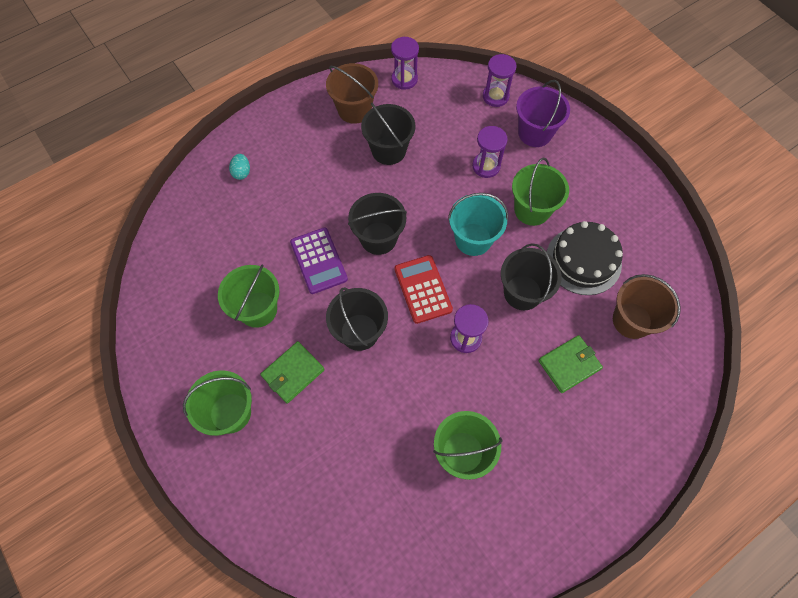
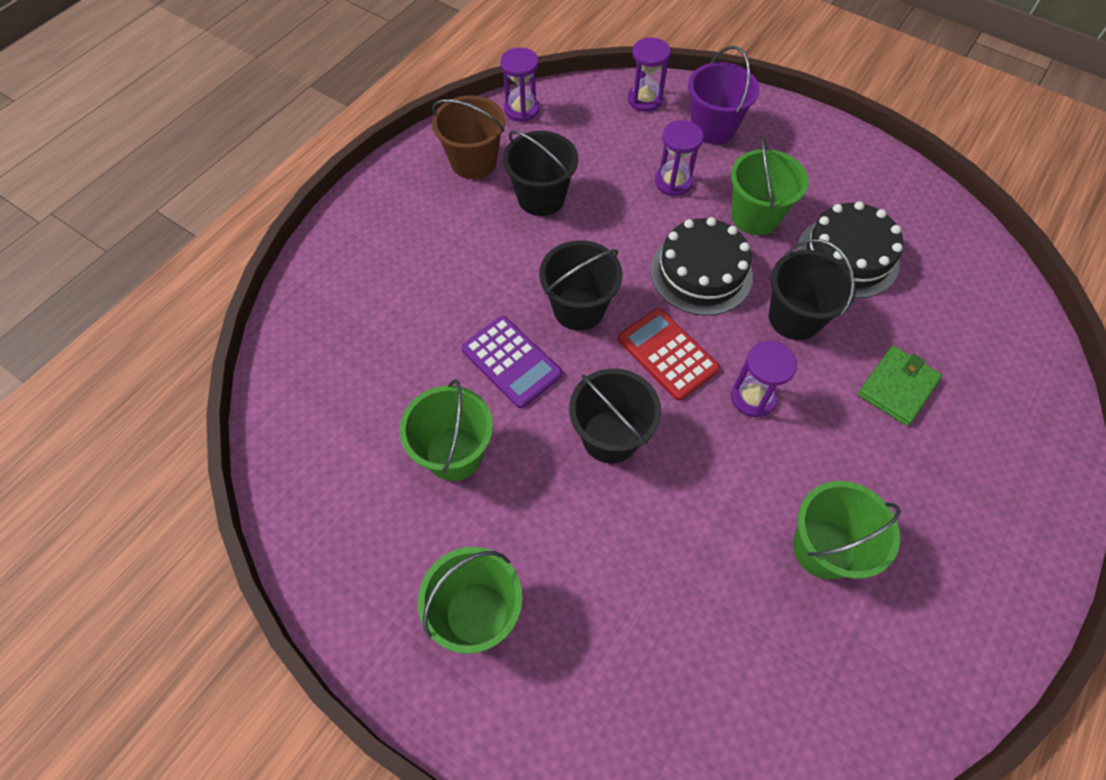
camera: 20 degrees left, 5 degrees down
(242, 172) = (353, 281): turquoise egg -> none
(293, 373) = (543, 524): green wallet -> none
(473, 239) = (701, 273): turquoise bucket -> black cake
(631, 320) = (941, 309): brown bucket -> none

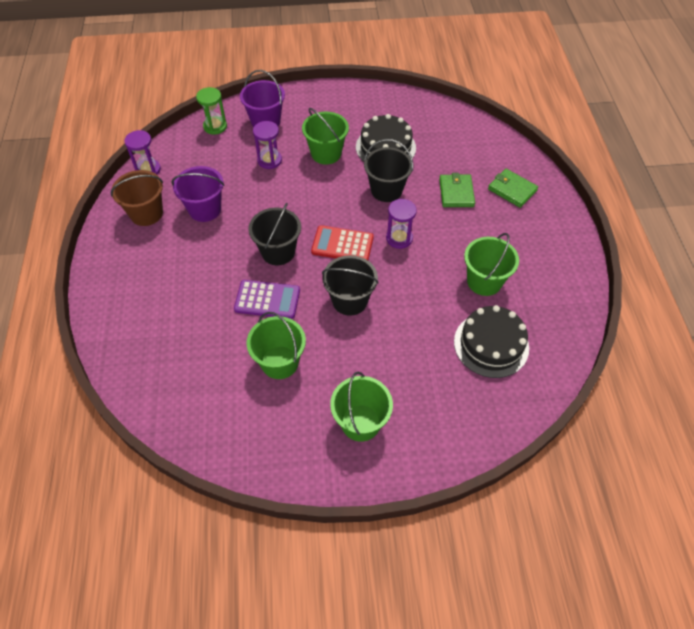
camera: 40 degrees left, 5 degrees down
(541, 197) = (205, 209): black bucket -> purple bucket
(644, 99) = (215, 126): purple hourglass -> green hourglass
(701, 273) = (324, 196): black cake -> black cake (491, 344)
(993, 440) = (512, 190): none -> green wallet

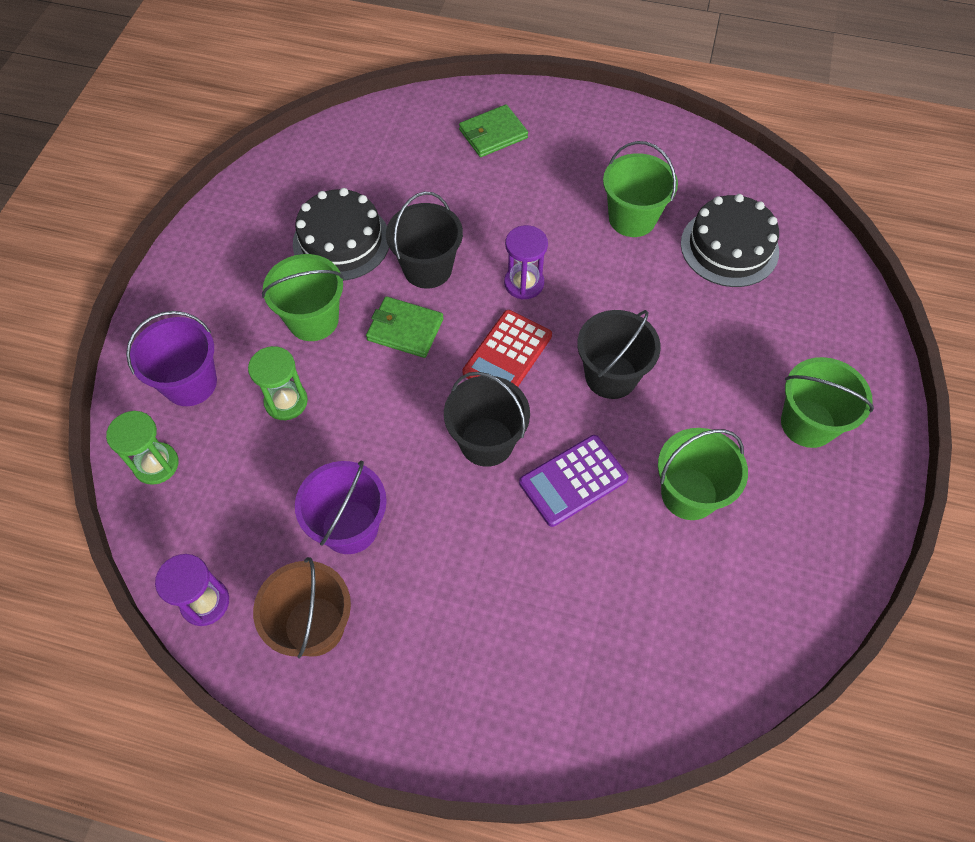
camera: 70 degrees left, 5 degrees up
(267, 300) = (573, 481): purple calculator -> purple calculator turned 150 degrees counterclockwise
(269, 160) = (286, 402): purple hourglass -> green hourglass
(456, 193) = (470, 192): green wallet -> green wallet (405, 329)

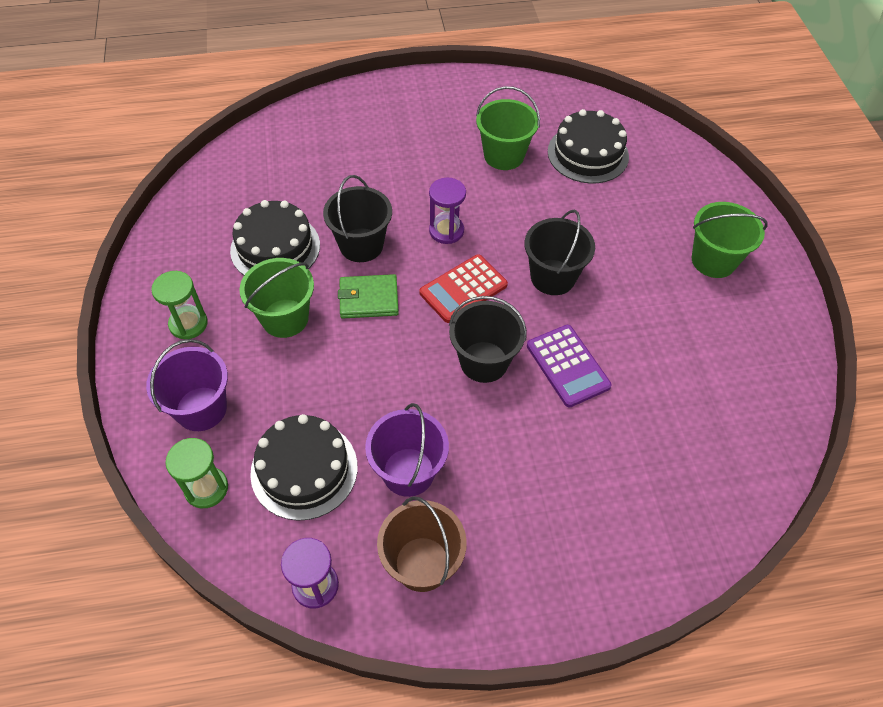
camera: 25 degrees left, 5 degrees down
(253, 483) = (304, 469): none -> black cake
(286, 402) = (297, 392): green hourglass -> green hourglass (188, 324)
(493, 134) = (358, 125): green wallet -> none
(507, 354) = (463, 289): red calculator -> red calculator turned 45 degrees clockwise
(573, 481) = (568, 366): purple calculator -> purple calculator turned 60 degrees counterclockwise
(689, 494) = (658, 342): green bucket -> none

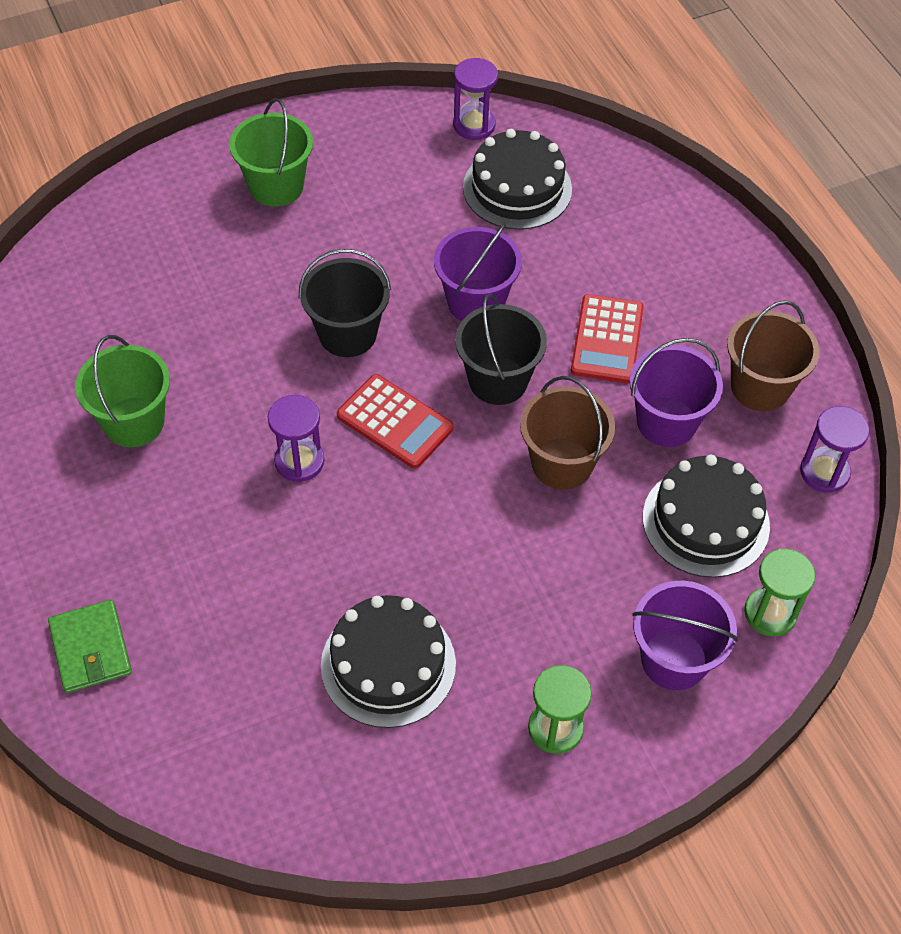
camera: 105 degrees left, 0 degrees up
(285, 318) = (506, 611): green bucket -> none
(361, 245) = (353, 556): black bucket -> none
(369, 299) = (443, 522): green wallet -> green wallet (91, 648)
(393, 384) = (562, 463): none -> brown bucket
(506, 452) = (607, 340): none -> red calculator
(568, 366) = (475, 302): purple calculator -> purple bucket
(588, 154) = (111, 326): black cake -> black cake (517, 188)
(782, 415) = (474, 125): none -> purple hourglass

